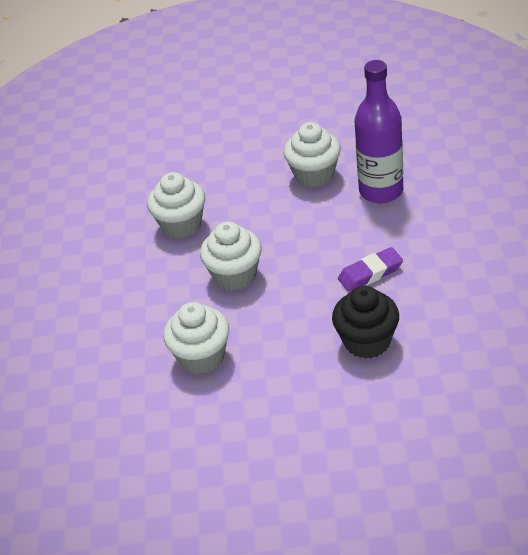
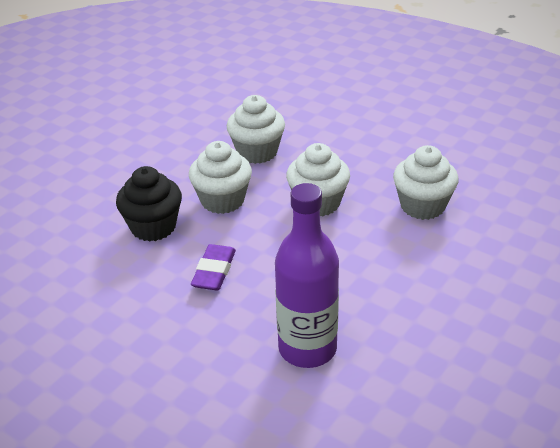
camera: 125 degrees right, 5 degrees down
(314, 175) = (394, 319): white cupcake -> white cupcake (222, 200)

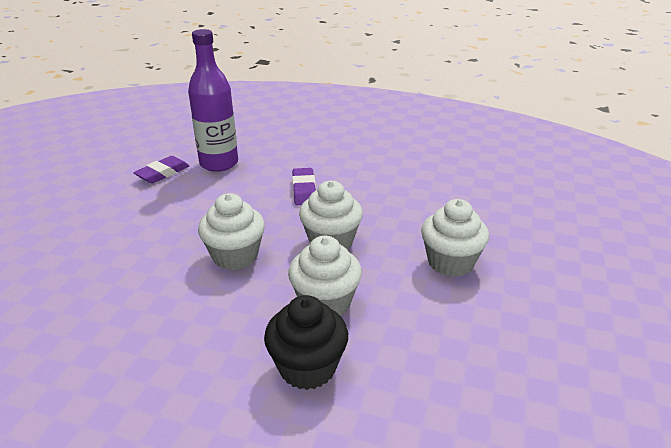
camera: 160 degrees right, 5 degrees down
(153, 227) = (376, 210): black cupcake -> black cupcake (307, 367)
(390, 344) = (163, 173): none -> purple eraser
(422, 206) = (124, 272): white cupcake -> white cupcake (450, 262)

